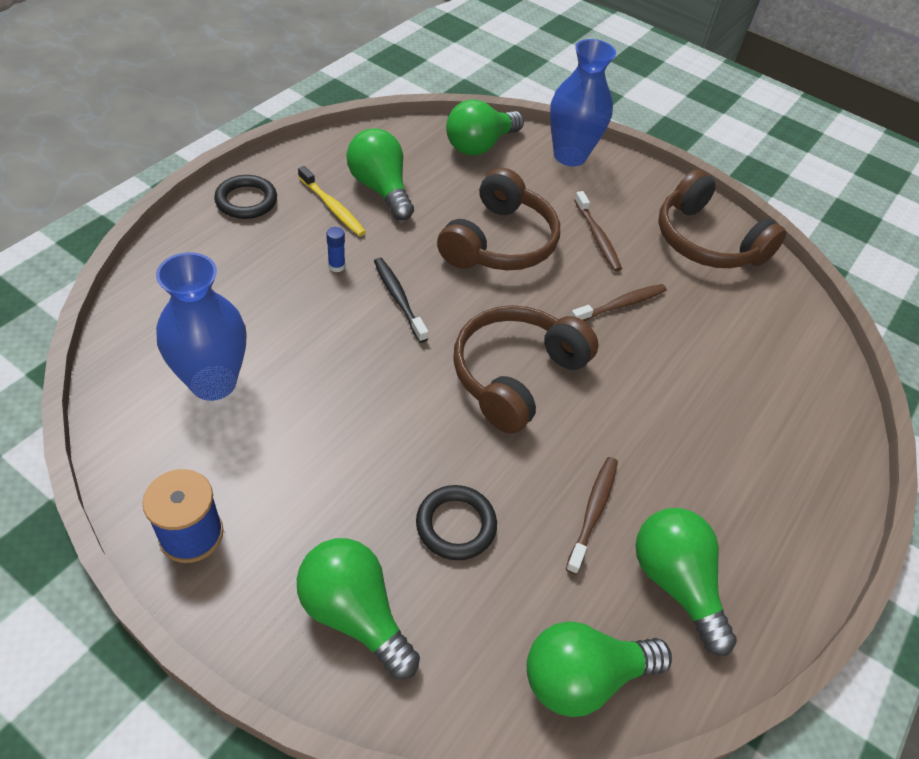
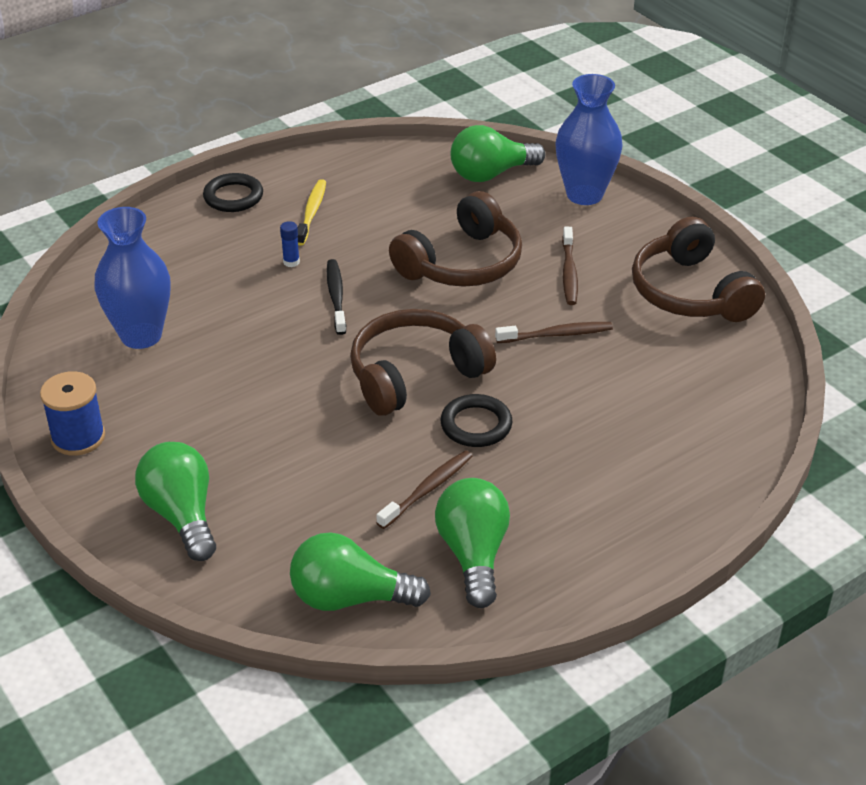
camera: 25 degrees right, 10 degrees down
(332, 207) = (312, 212): yellow toothbrush -> yellow toothbrush turned 150 degrees counterclockwise
(380, 189) = (367, 202): green light bulb -> none
(456, 525) = (297, 474): black ring -> black ring (476, 425)

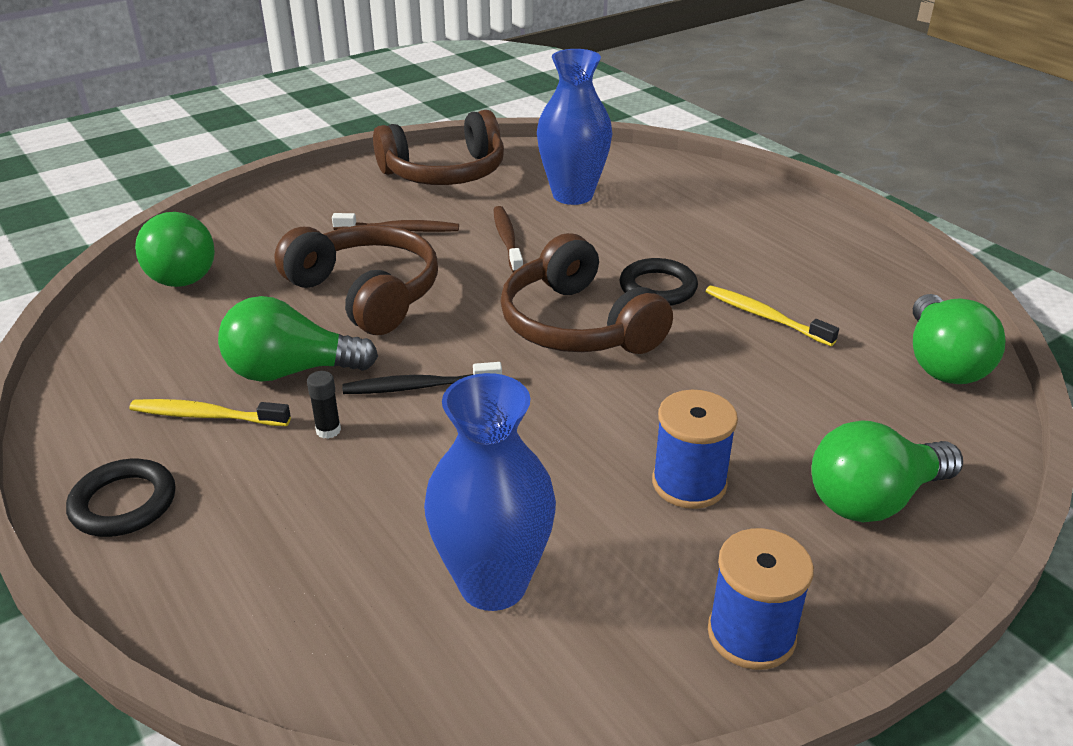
camera: 90 degrees left, 5 degrees down
(214, 422) = (689, 483): none -> blue spool
(291, 262) = (328, 430): blue glue stick -> black glue stick
(428, 489) = (764, 316): brown toothbrush -> yellow toothbrush
(473, 554) = (847, 291): green light bulb -> green light bulb (291, 371)
(584, 194) = (254, 216): blue vase -> blue vase (572, 195)

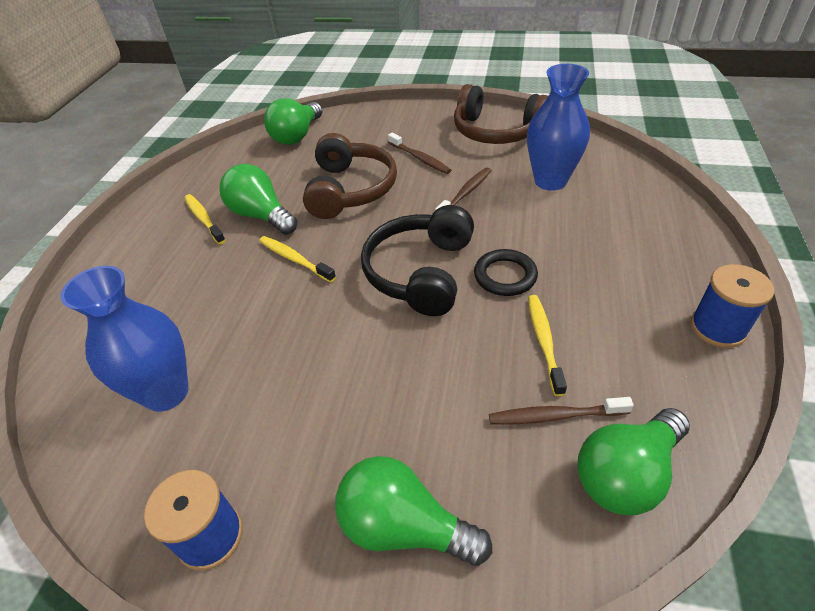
camera: 50 degrees right, 10 degrees up
(123, 503) = (127, 243): black ring -> none
(328, 430) = (230, 258): black glue stick -> none
(418, 387) = (294, 259): black toothbrush -> yellow toothbrush
(577, 325) = (420, 272): brown headphones -> black headphones
(689, 483) = (323, 417): blue spool -> blue spool (718, 328)
(850, 359) = (554, 416): none -> brown toothbrush

